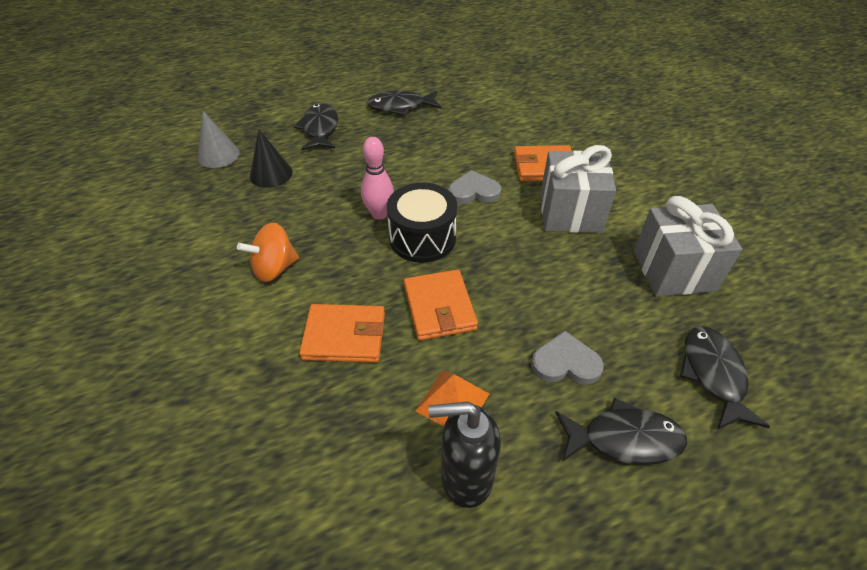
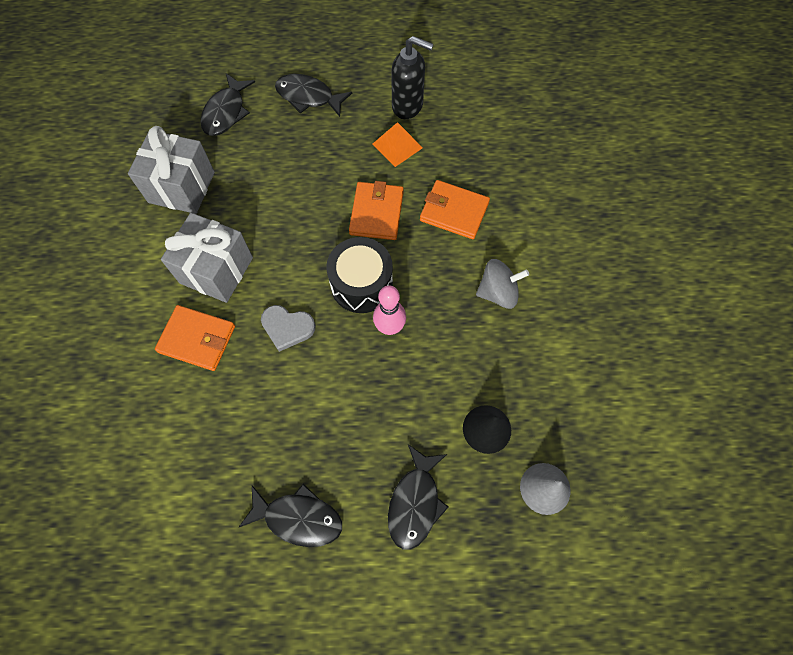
camera: 160 degrees left, 20 degrees up
(274, 268) = (498, 292): orange spinning top -> grey spinning top
(565, 363) = (312, 147): grey heart -> none

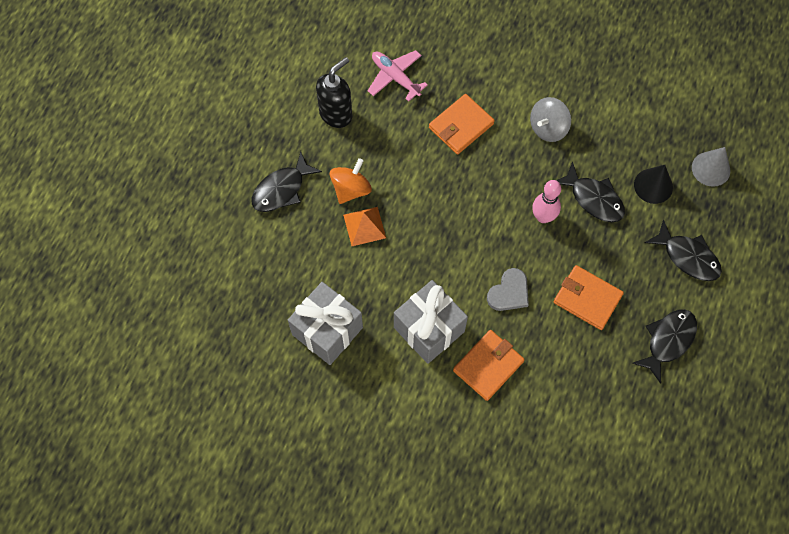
camera: 65 degrees left, 0 degrees up
(226, 112) = (261, 265): black fish -> black fish (593, 199)
(335, 148) = (351, 189): none -> orange spinning top
(361, 284) = (495, 222): black drum -> none
(377, 213) = (433, 183): orange wallet -> orange wallet (587, 298)
(397, 145) = (373, 140): orange pyramid -> orange pyramid (364, 226)
(475, 136) = (395, 77): none -> pink plane
(498, 292) = (548, 128): grey spinning top -> grey spinning top turned 150 degrees counterclockwise

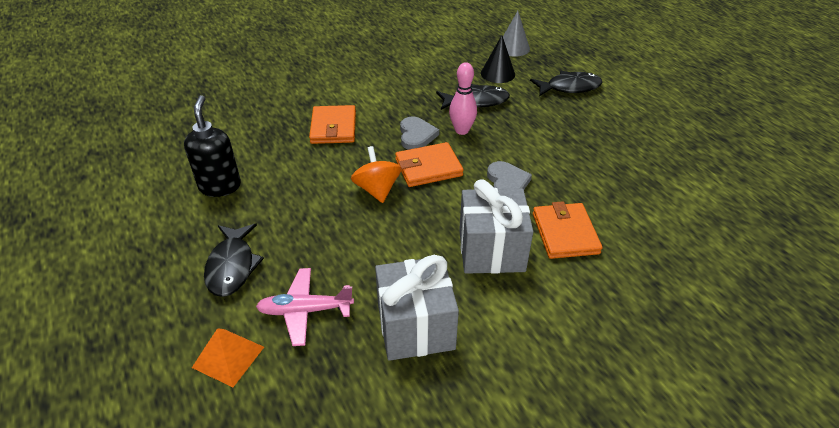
camera: 50 degrees left, 25 degrees down
(351, 189) = (298, 219): orange spinning top -> orange spinning top (377, 189)
(364, 226) = (343, 232): orange pyramid -> orange pyramid (228, 357)
(395, 77) = (244, 136): pink plane -> pink plane (305, 311)
(506, 190) = (416, 135): none -> grey heart
(548, 128) = (394, 91): grey spinning top -> none
(587, 298) = (556, 146): orange wallet -> orange wallet (428, 167)
(668, 341) = (630, 128): black fish -> none

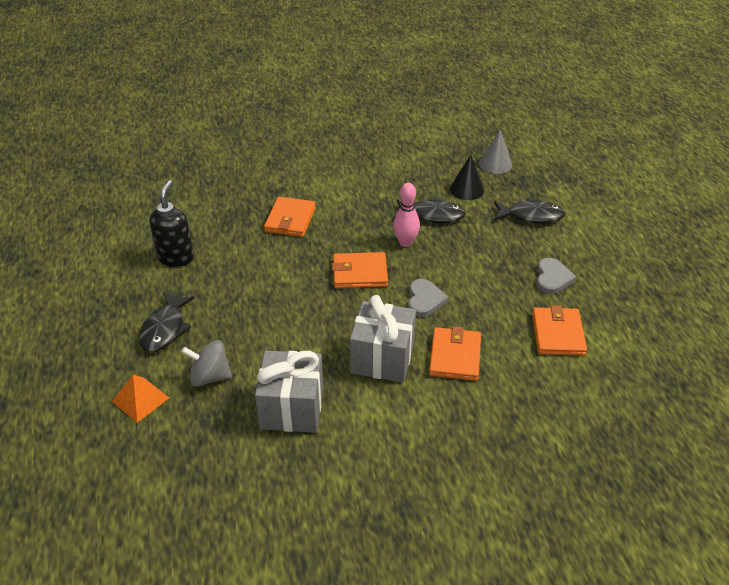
camera: 15 degrees right, 0 degrees up
(305, 311) = (210, 376): pink plane -> grey spinning top
(377, 189) = (306, 285): orange spinning top -> none
(416, 135) = (362, 240): grey heart -> grey heart (552, 278)
(653, 191) = (558, 334): none -> orange wallet

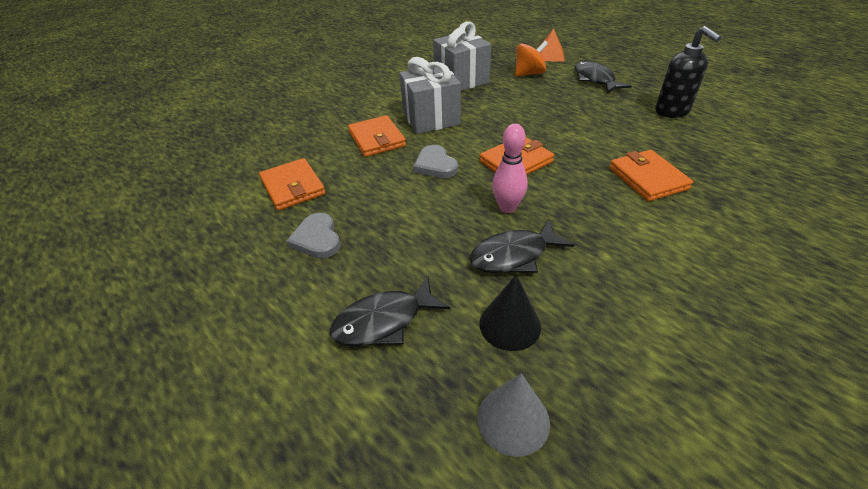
camera: 150 degrees right, 0 degrees up
(210, 376) = (529, 74): grey spinning top -> orange spinning top

